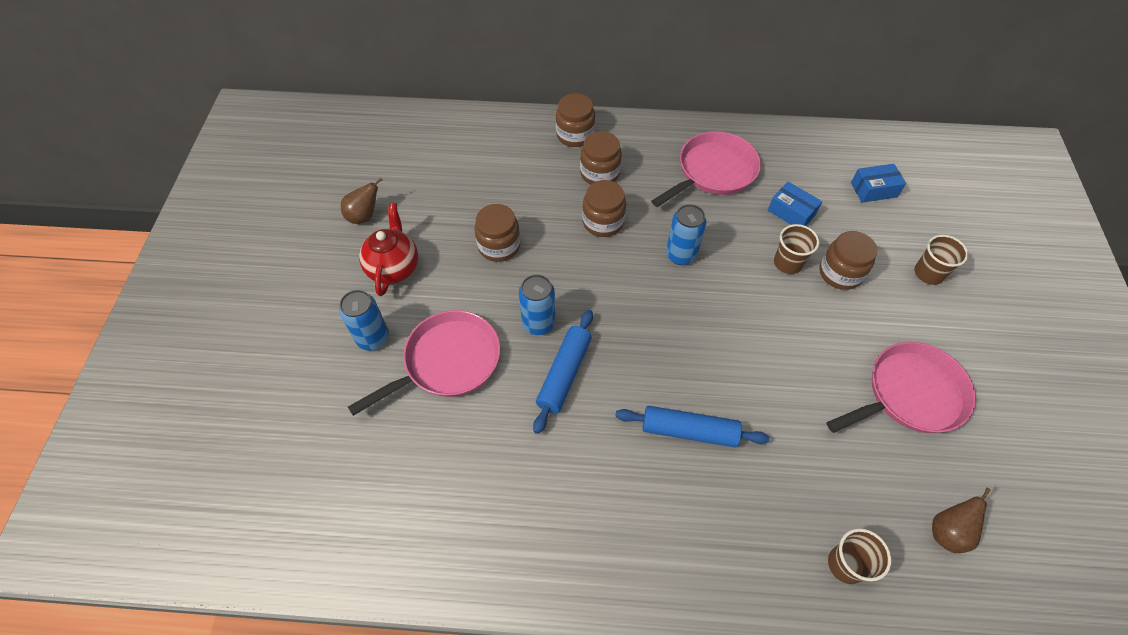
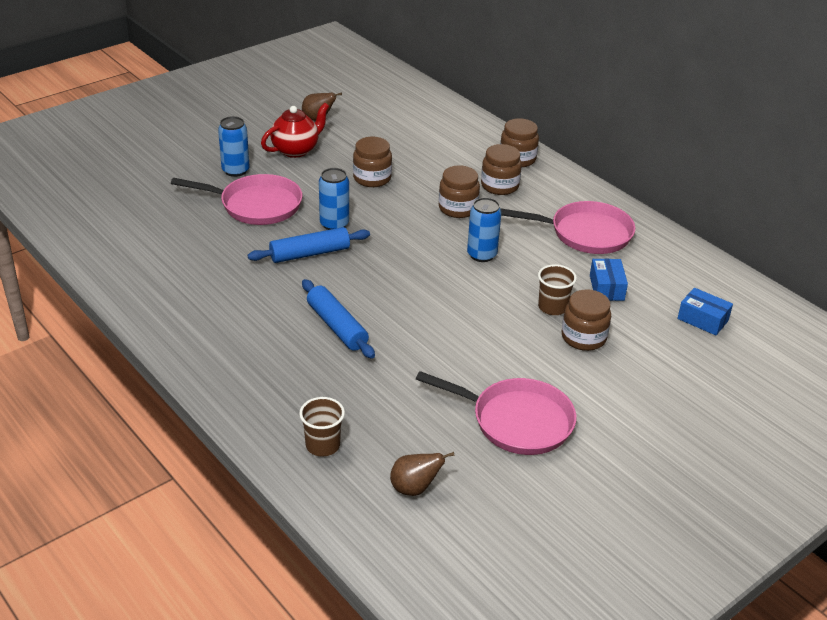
camera: 45 degrees right, 20 degrees down
(928, 273) = (657, 385): brown cup -> none

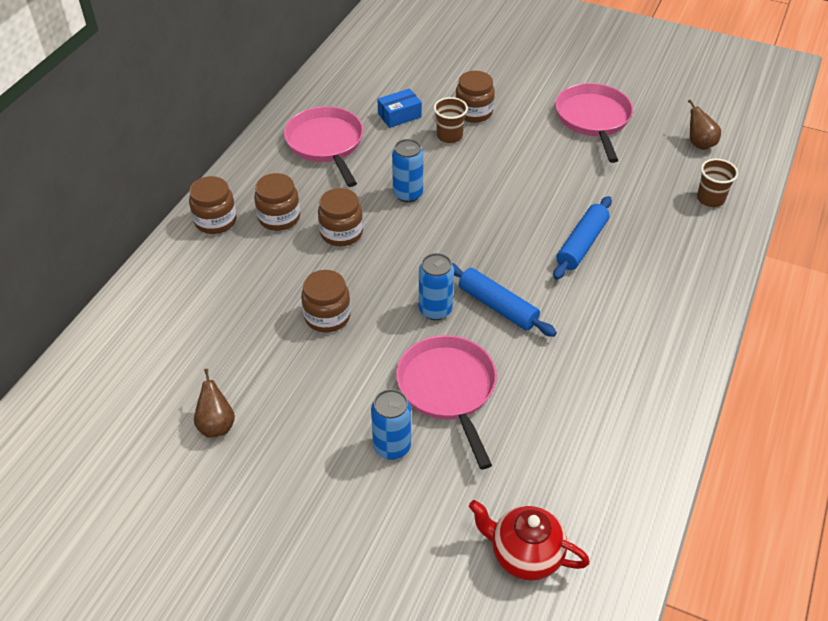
camera: 115 degrees left, 10 degrees up
(296, 150) = (308, 411): red teapot -> red teapot (524, 555)
(702, 319) = (402, 64): blue box -> none

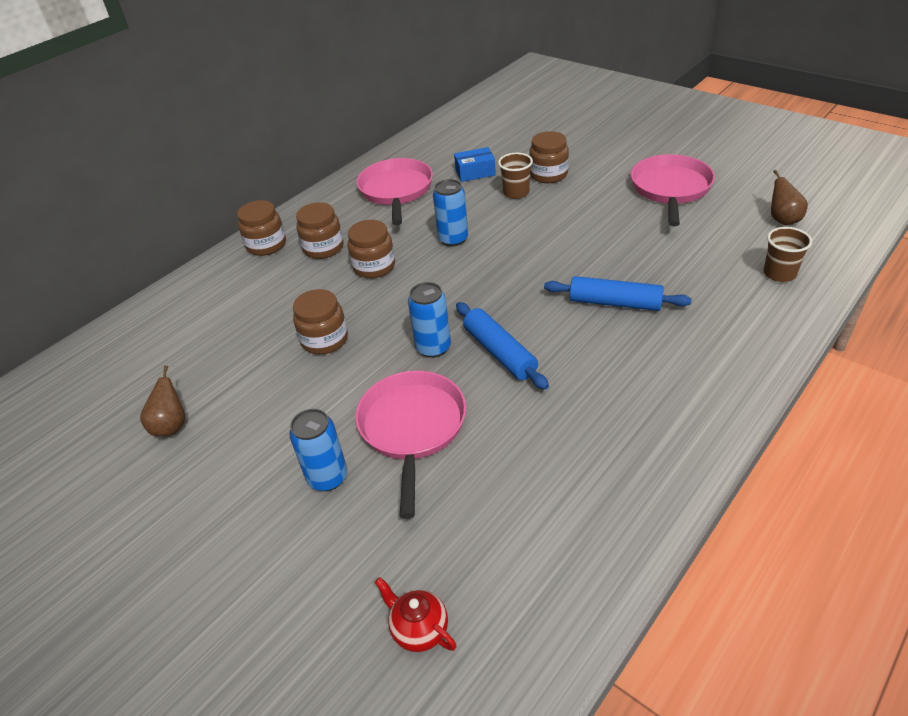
camera: 20 degrees right, 5 degrees down
(524, 555) = (419, 630): red teapot -> red teapot, size x0.65
(581, 244) = (615, 303): blue rolling pin -> blue rolling pin turned 60 degrees clockwise

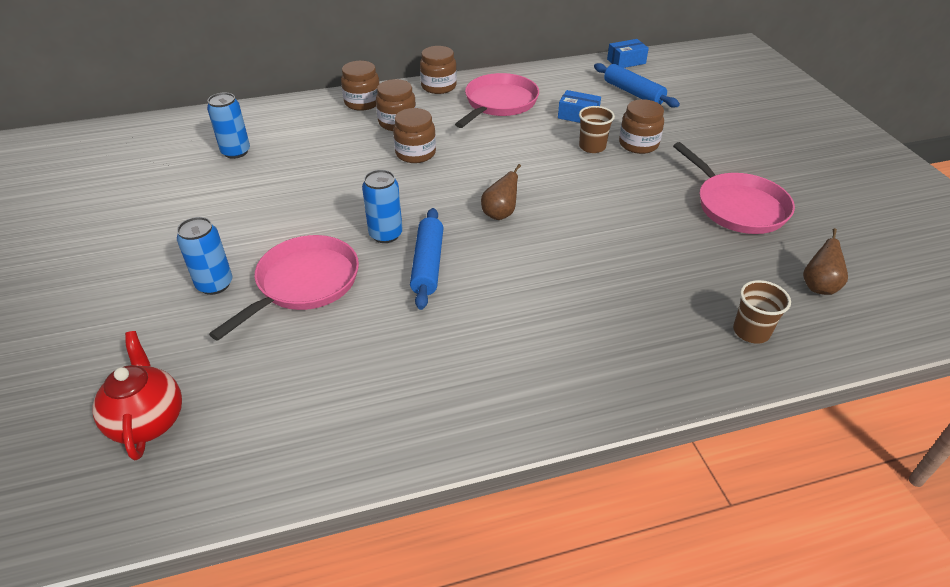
camera: 30 degrees right, 0 degrees up
(171, 426) = (170, 196): brown pear -> brown pear (500, 214)
(325, 340) = (322, 189): brown jar -> brown jar (438, 86)
(419, 630) = (148, 421): red teapot -> red teapot, size x1.53
(453, 239) = (497, 160): blue can -> blue can (236, 152)
(461, 112) = (626, 61): none -> blue box
(615, 303) = (565, 276): blue rolling pin -> blue rolling pin (633, 93)
(670, 189) = (737, 206): pink pan -> pink pan turned 105 degrees clockwise

